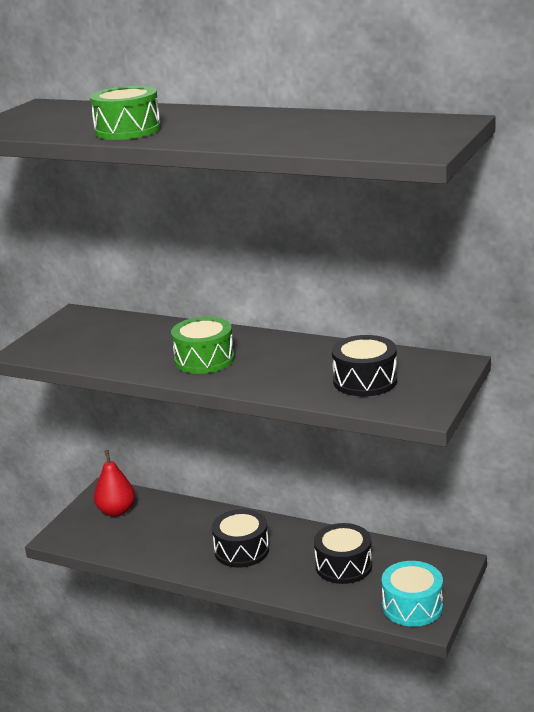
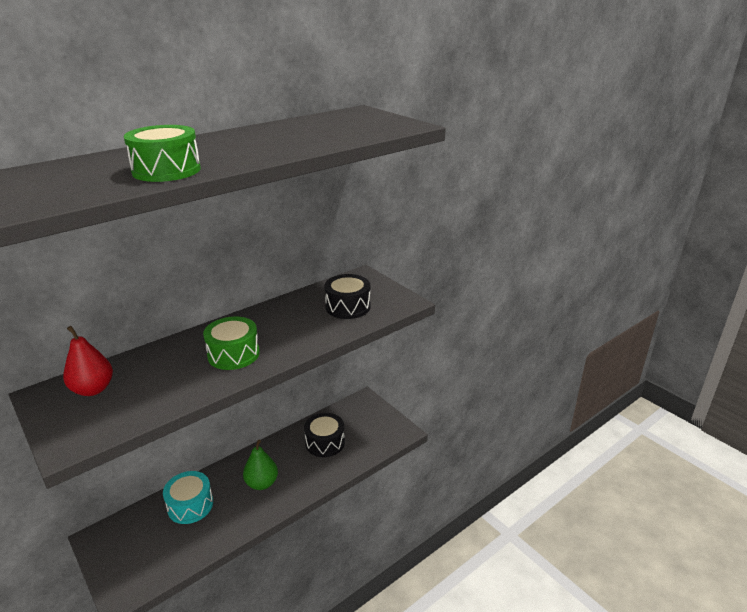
camera: 65 degrees left, 5 degrees up
(116, 511) = (133, 539): red pear -> red pear (93, 389)
(241, 550) = (262, 483): black drum -> green pear
(412, 606) = (386, 431): turquoise drum -> turquoise drum (190, 505)

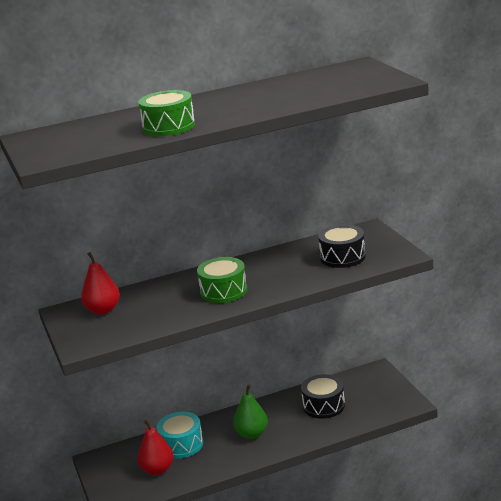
camera: 20 degrees right, 5 degrees down
(168, 541) = (157, 469): none -> red pear

